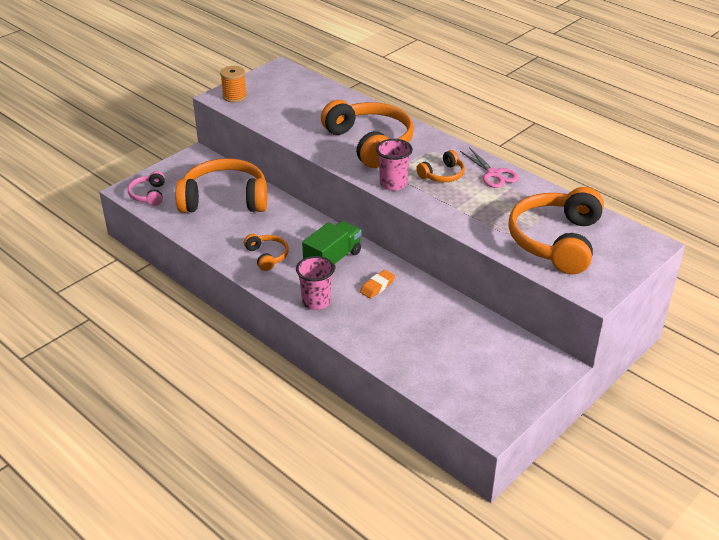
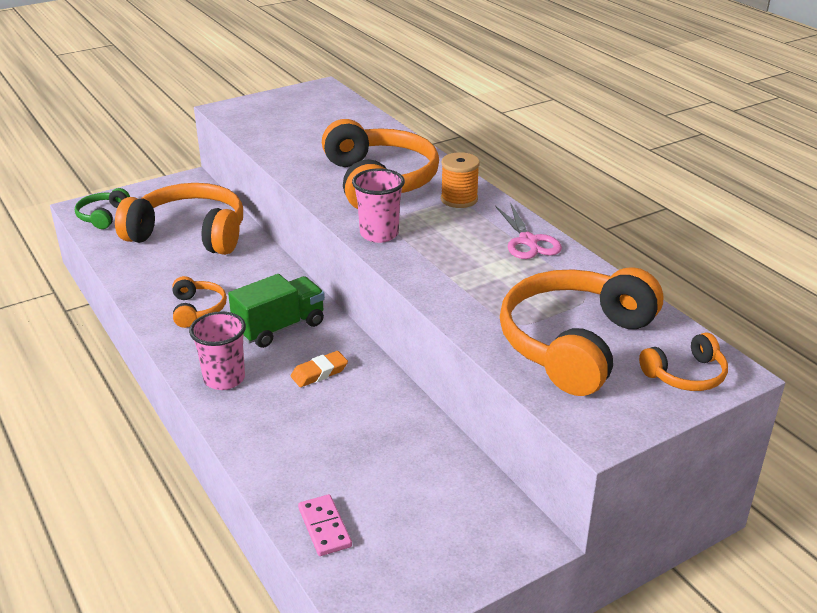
camera: 15 degrees right, 5 degrees down
(149, 195) = (103, 216): pink headphones -> green headphones
(234, 96) = (244, 111): orange spool -> orange spool (459, 199)
(435, 383) = (325, 527): none -> pink domino
(442, 175) = (454, 232): orange headphones -> orange headphones (685, 375)

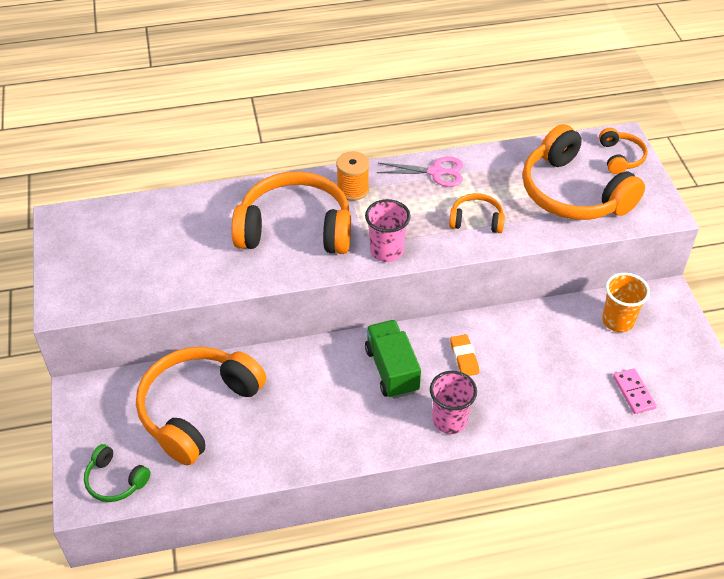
camera: 70 degrees left, 15 degrees up
(197, 309) = (339, 423): orange headphones -> orange headphones (476, 220)
(325, 527) = (633, 392): pink domino -> pink domino turned 75 degrees clockwise
(447, 493) = (618, 321): none -> orange cup

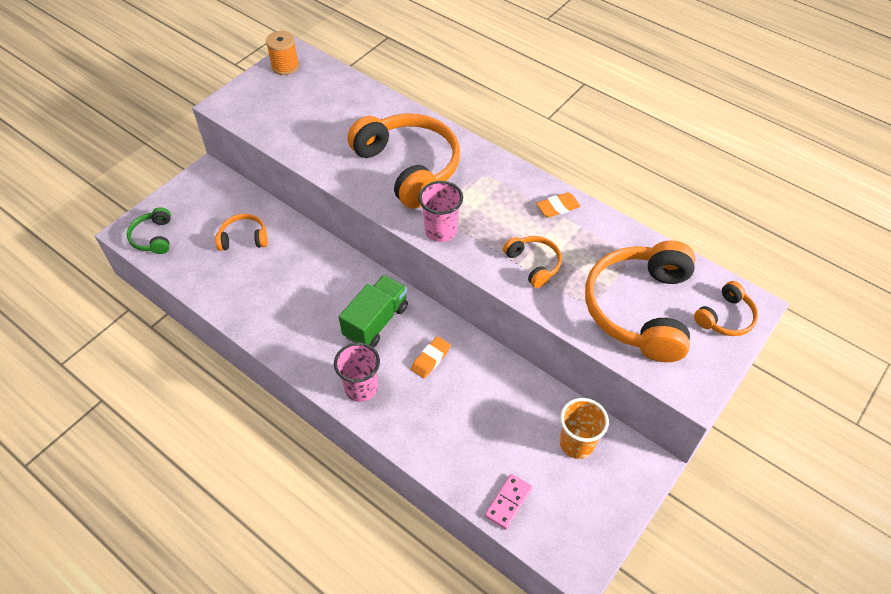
camera: 50 degrees right, 5 degrees up
(198, 409) = (244, 238): orange headphones -> orange headphones, size x0.48
(353, 189) = (483, 172): orange spool -> orange spool (285, 66)
(436, 172) = (558, 207): pink scissors -> orange eraser

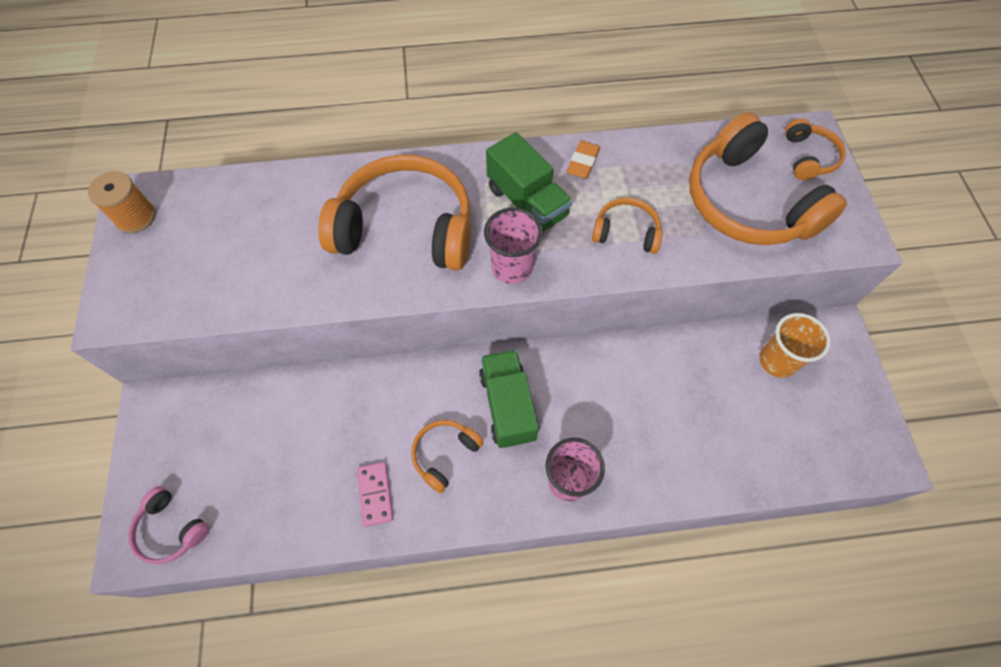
camera: 45 degrees left, 10 degrees up
(153, 237) = (171, 529): green headphones -> pink headphones
(244, 238) = (279, 440): orange headphones -> orange headphones (445, 455)
(430, 359) = (593, 396): orange eraser -> none
(494, 204) = (527, 202): none -> green truck
(508, 502) = (790, 461): pink domino -> pink domino (375, 494)

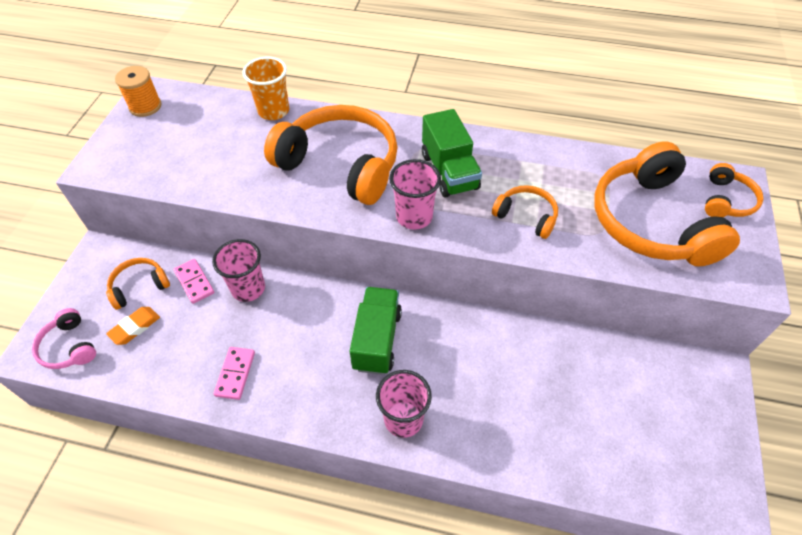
camera: 20 degrees right, 10 degrees down
(282, 406) = (194, 282): none -> pink domino
(346, 394) = (248, 288): none -> pink cup
(445, 455) = (306, 362): orange headphones -> orange headphones (139, 286)
(583, 162) = (511, 154): orange eraser -> orange eraser (135, 327)
(777, 361) = (646, 380): orange cup -> orange cup (273, 111)

